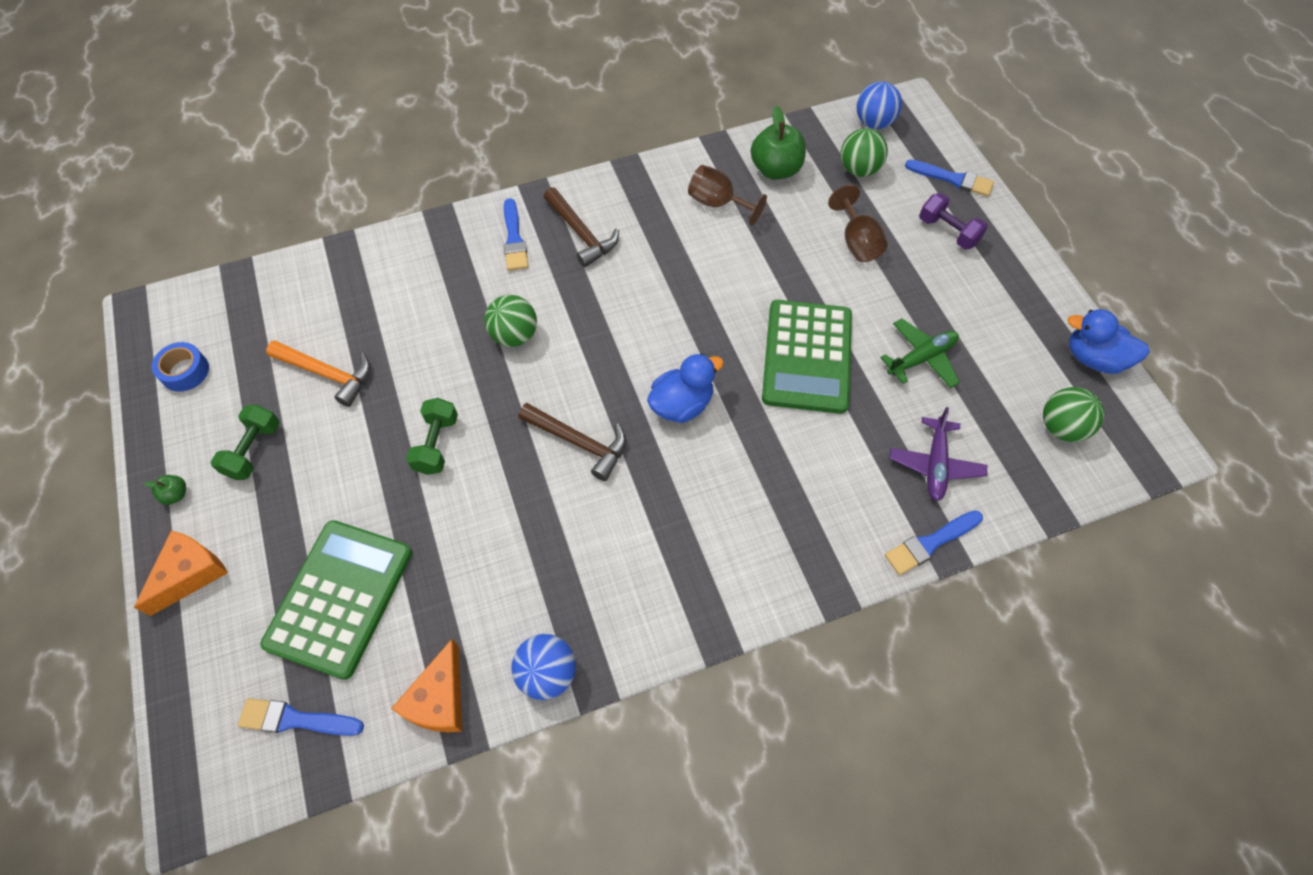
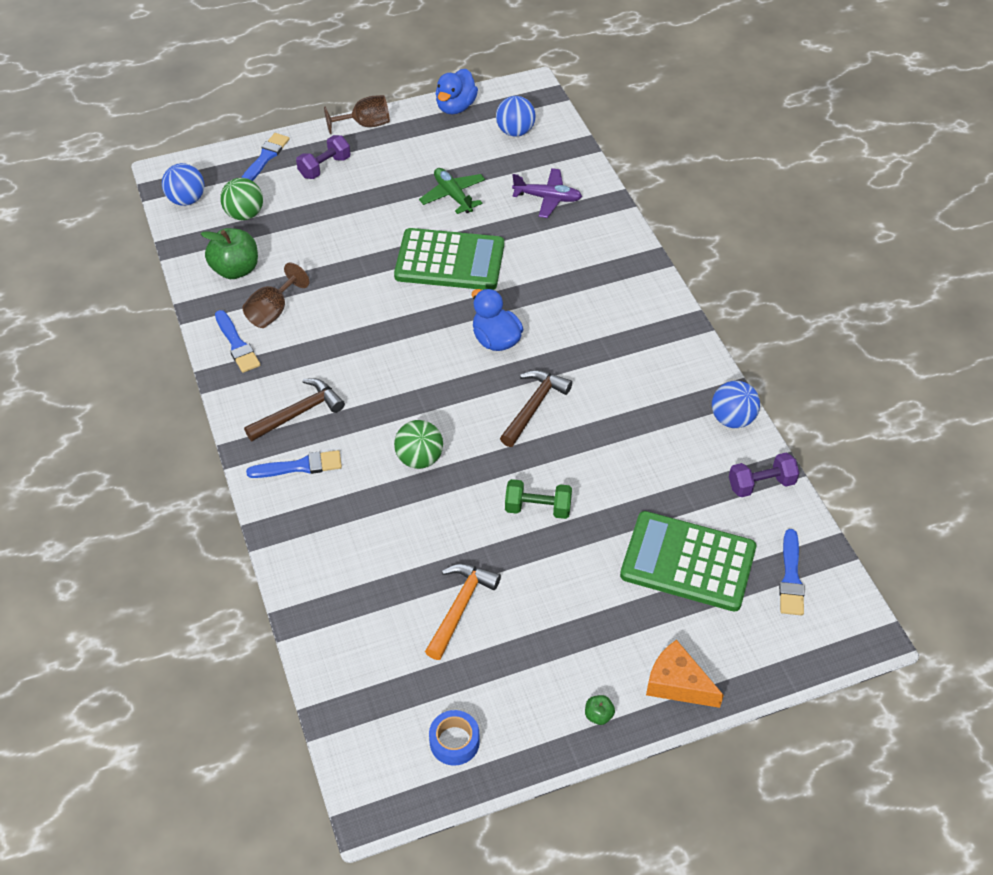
camera: 90 degrees left, 10 degrees down
(253, 450) = (548, 656): green dumbbell -> none
(439, 699) = (761, 484): orange cheese -> purple dumbbell
(857, 242) = (330, 222): brown goblet -> brown goblet (365, 124)
(930, 543) = (611, 207): blue brush -> blue brush (237, 344)
(1061, 427) = (515, 131): green ball -> blue ball

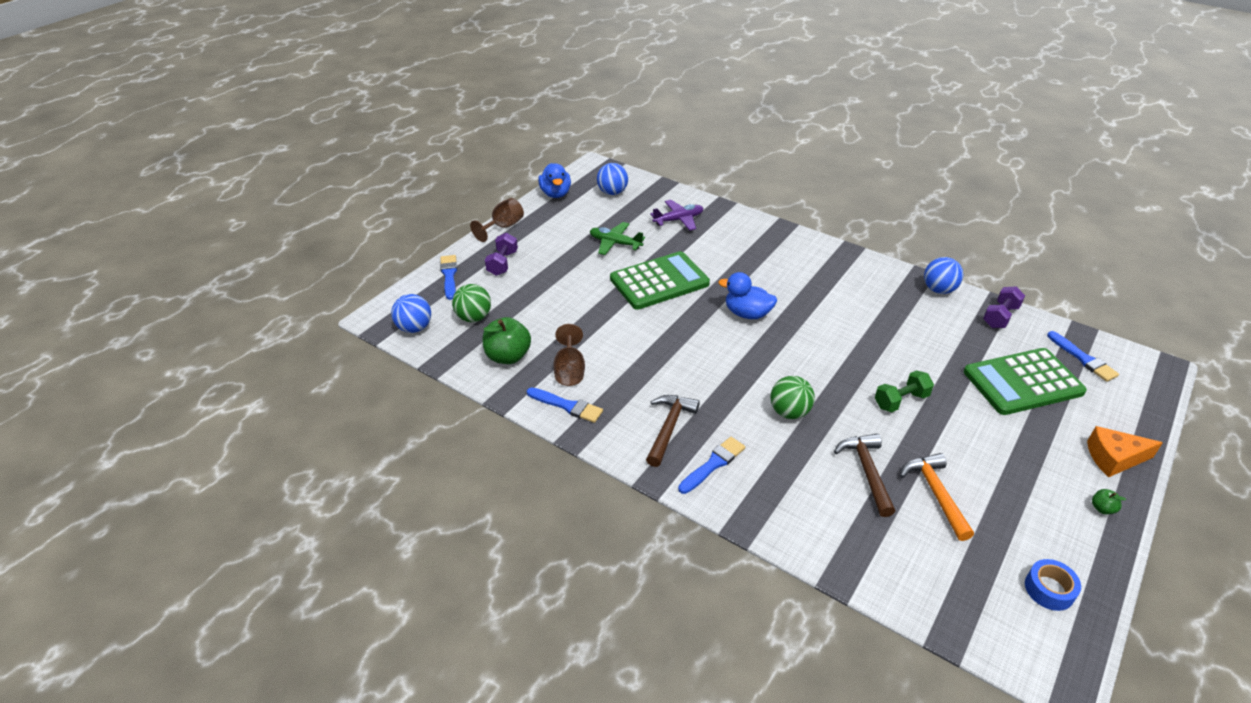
camera: 35 degrees left, 10 degrees down
(533, 407) = (820, 341): brown hammer -> brown hammer (867, 472)

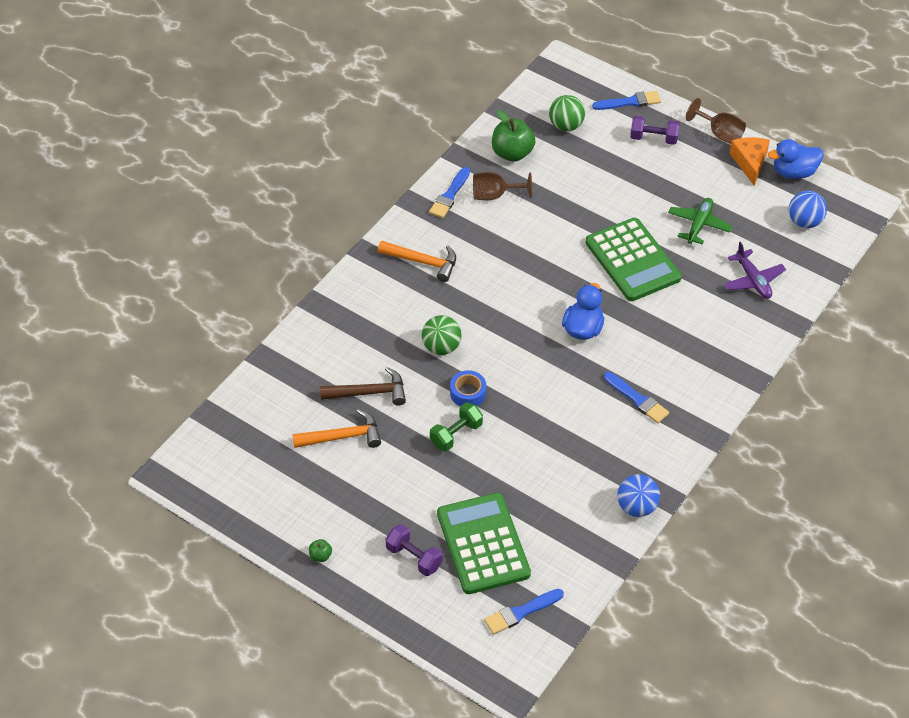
camera: 90 degrees right, 10 degrees up
(414, 328) = (549, 88): blue ball -> none
(669, 428) = (422, 262): brown hammer -> orange hammer
(713, 464) = (381, 289): blue brush -> blue brush (637, 399)
(901, 401) = (456, 434): green dumbbell -> green dumbbell turned 75 degrees clockwise
(1000, 316) = (590, 554): purple dumbbell -> purple dumbbell (414, 557)
(1049, 589) = (244, 490): blue tape -> blue tape (468, 393)
(1114, 458) = (378, 587): orange cheese -> orange cheese (750, 162)

